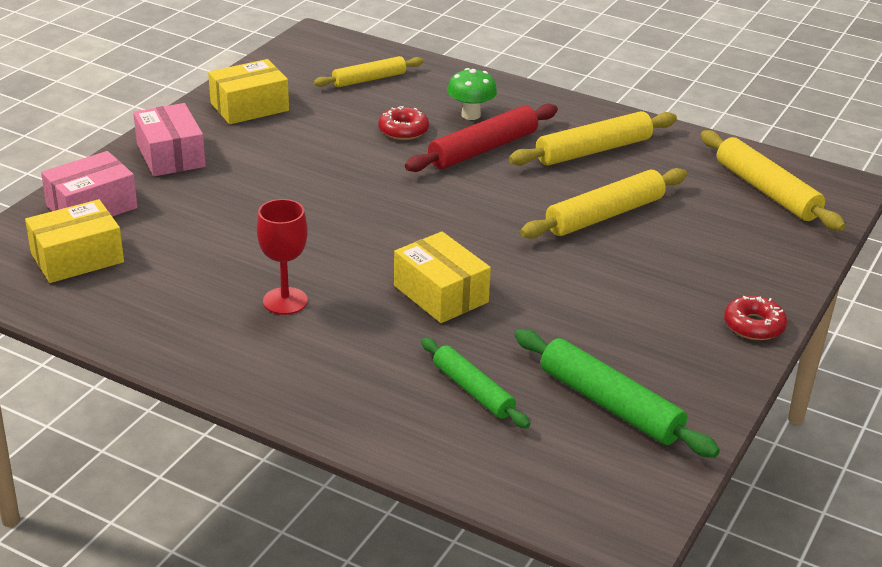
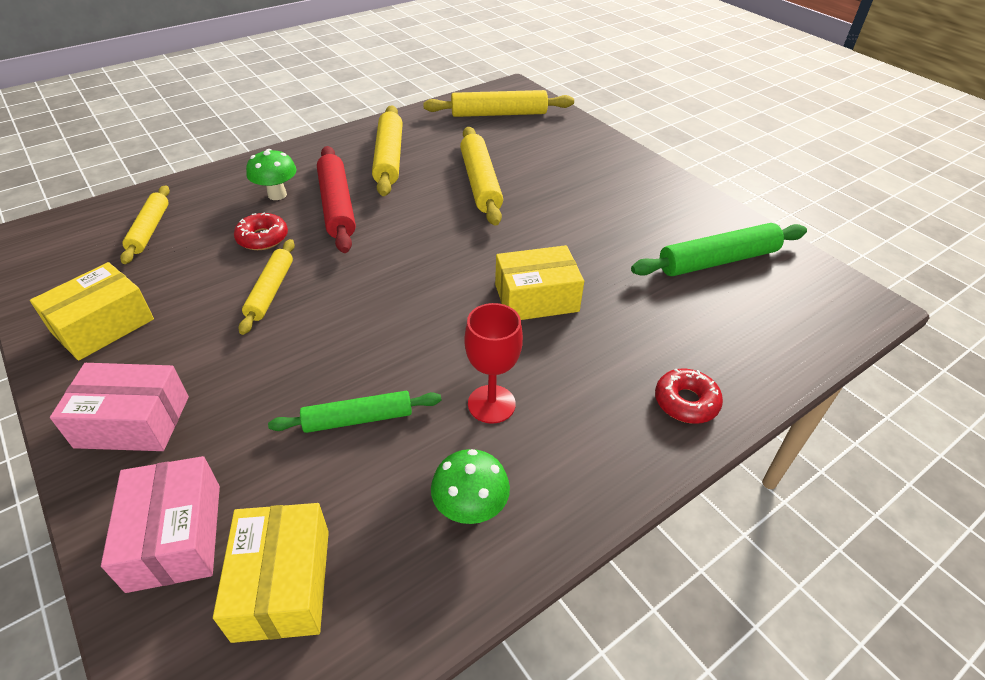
camera: 65 degrees left, 10 degrees up
(173, 317) = (470, 510): none -> green mushroom
(249, 107) = (103, 325): yellow box -> yellow box turned 45 degrees clockwise
(339, 158) = (271, 291): none -> yellow rolling pin
(473, 390) = (679, 323): green rolling pin -> green rolling pin (358, 419)
(754, 325) = (649, 172): red donut -> red donut (686, 402)

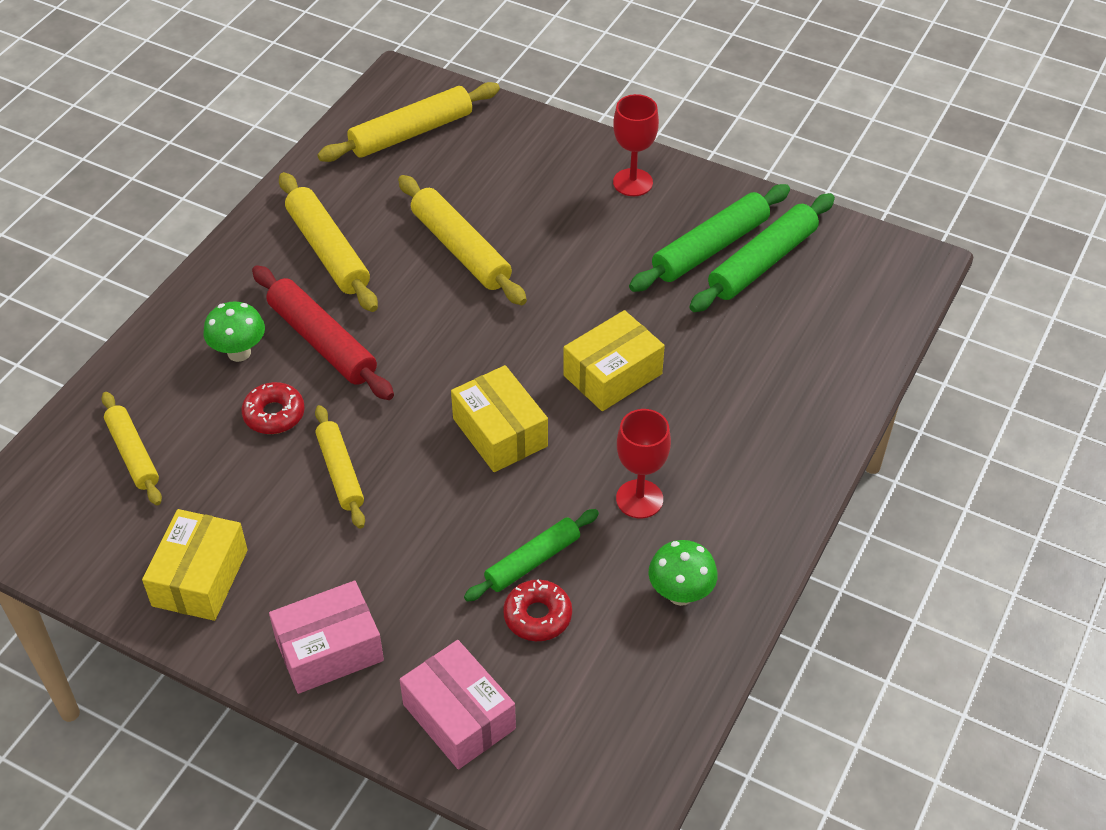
camera: 25 degrees left, 5 degrees up
(282, 583) = (574, 709): yellow box -> yellow box (500, 432)
(639, 180) = (632, 182): none -> red goblet
(677, 238) = (710, 248): none -> green rolling pin
(686, 402) = (802, 429): red donut -> red donut (537, 616)

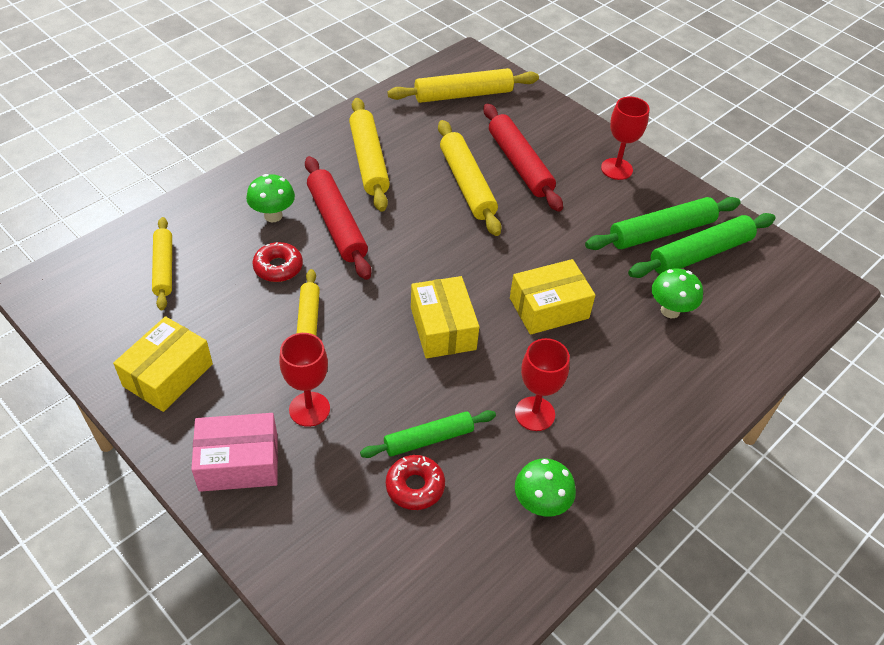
camera: 15 degrees right, 0 degrees up
(384, 568) = (309, 409): none -> red goblet
(459, 716) = (317, 552): pink box -> none
(514, 207) = (519, 164): none -> red rolling pin
(749, 339) = (670, 310): none -> green mushroom

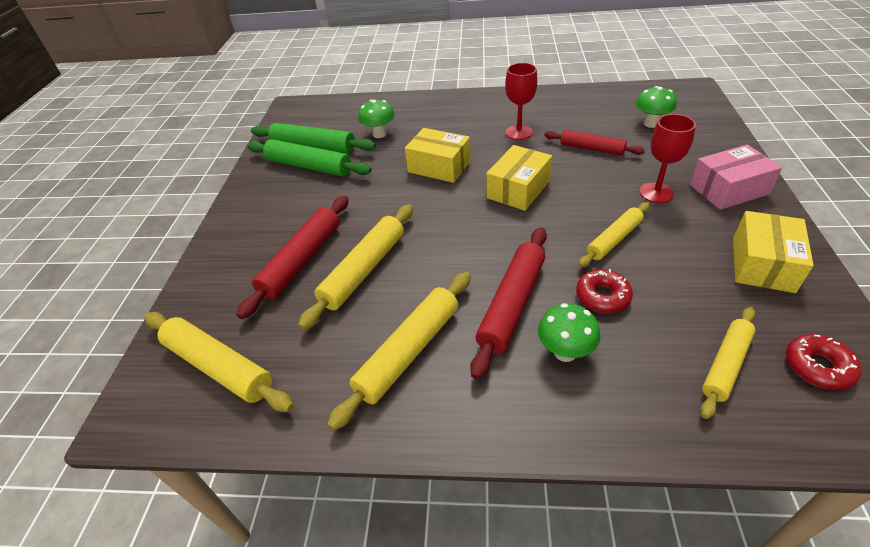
camera: 125 degrees left, 5 degrees down
(168, 375) = (762, 264): yellow box -> yellow box turned 60 degrees counterclockwise
(239, 462) = (728, 189): pink box -> pink box turned 60 degrees counterclockwise
(415, 486) = (620, 136): red donut -> red donut (817, 367)
(428, 439) = (591, 149): green rolling pin -> red rolling pin
(540, 504) = (562, 107): green mushroom -> green mushroom (651, 124)
(616, 169) = (254, 214): red goblet -> none

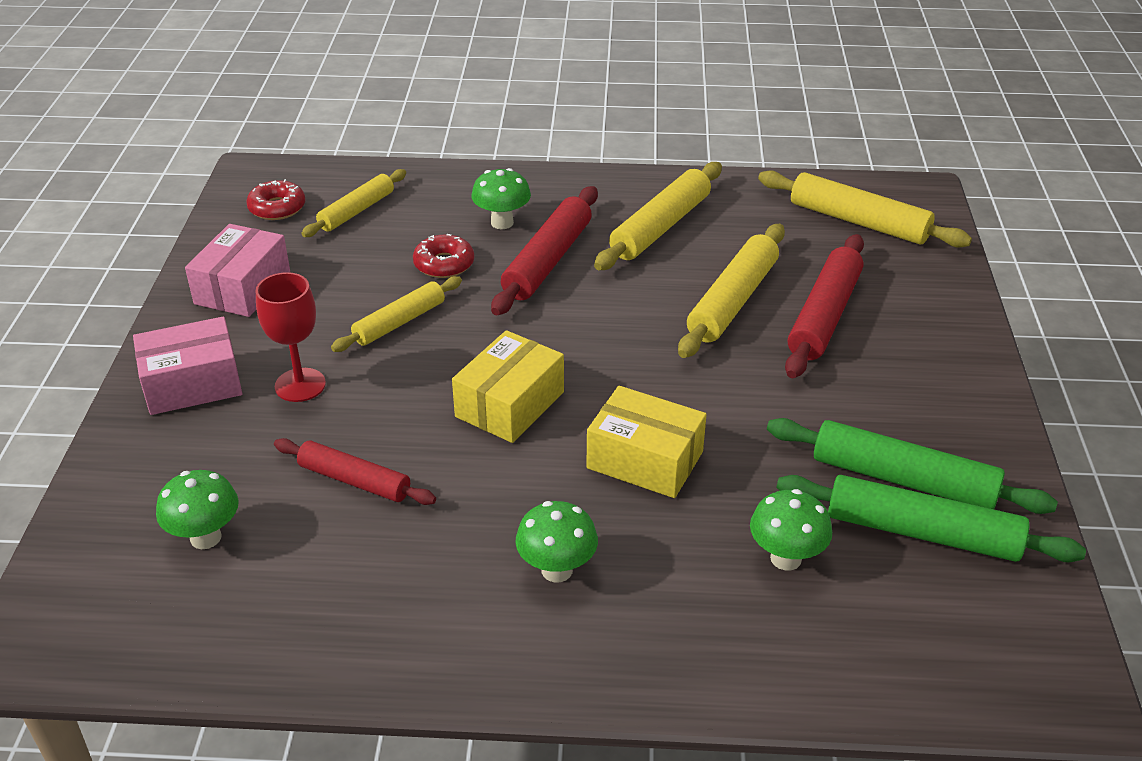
camera: 175 degrees right, 5 degrees down
(481, 124) = (557, 570): none -> green mushroom
(519, 132) = (480, 536): red goblet -> none
(762, 264) = (242, 287): yellow box -> pink box

